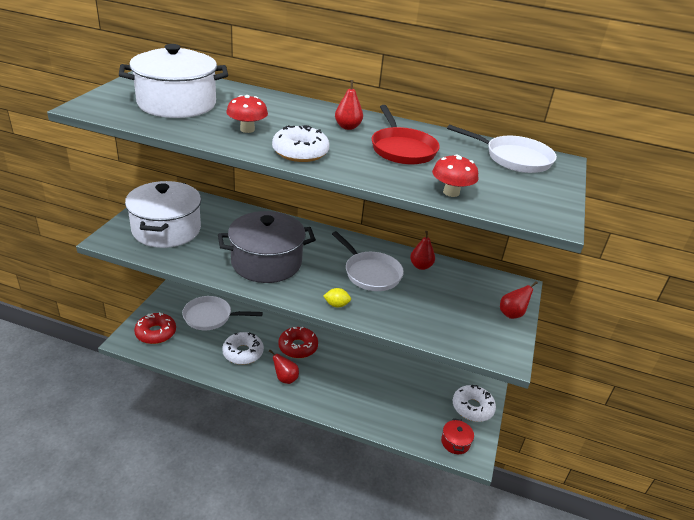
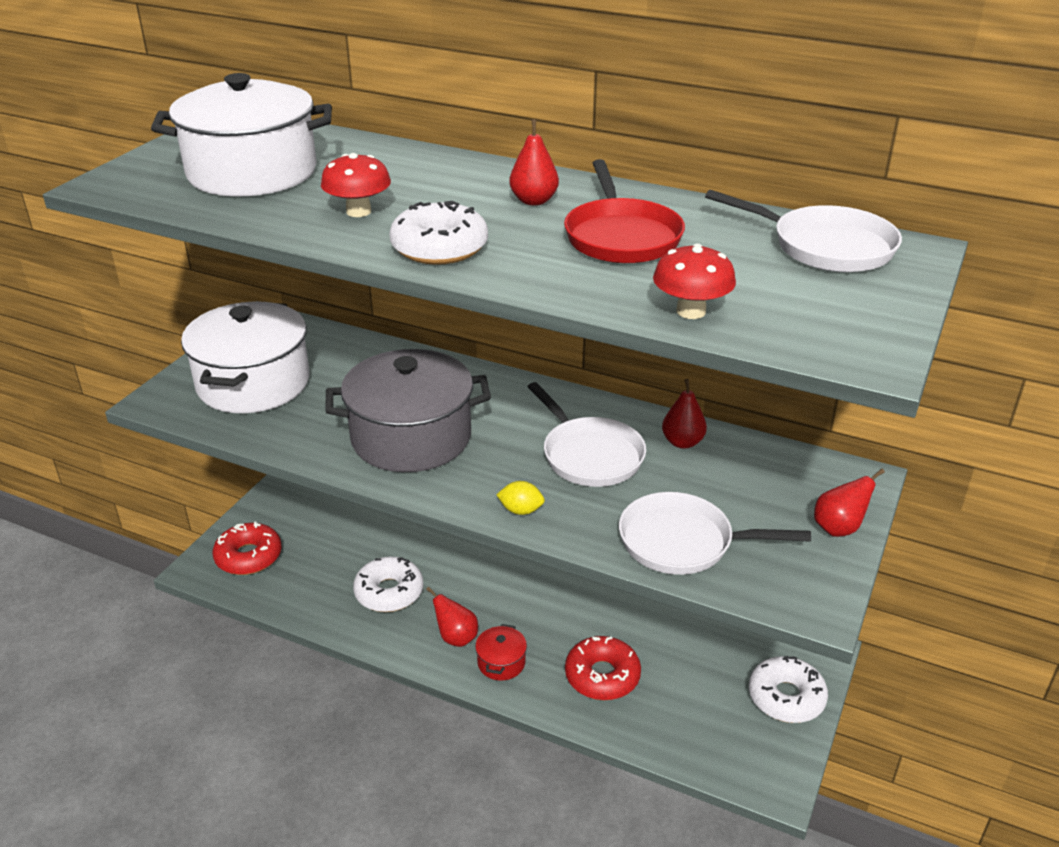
camera: 10 degrees right, 0 degrees up
(211, 317) = (342, 530): white pan -> white pan (683, 542)
(298, 347) = (484, 583): red donut -> red donut (602, 676)
(455, 442) = (747, 759): red pot -> red pot (501, 662)

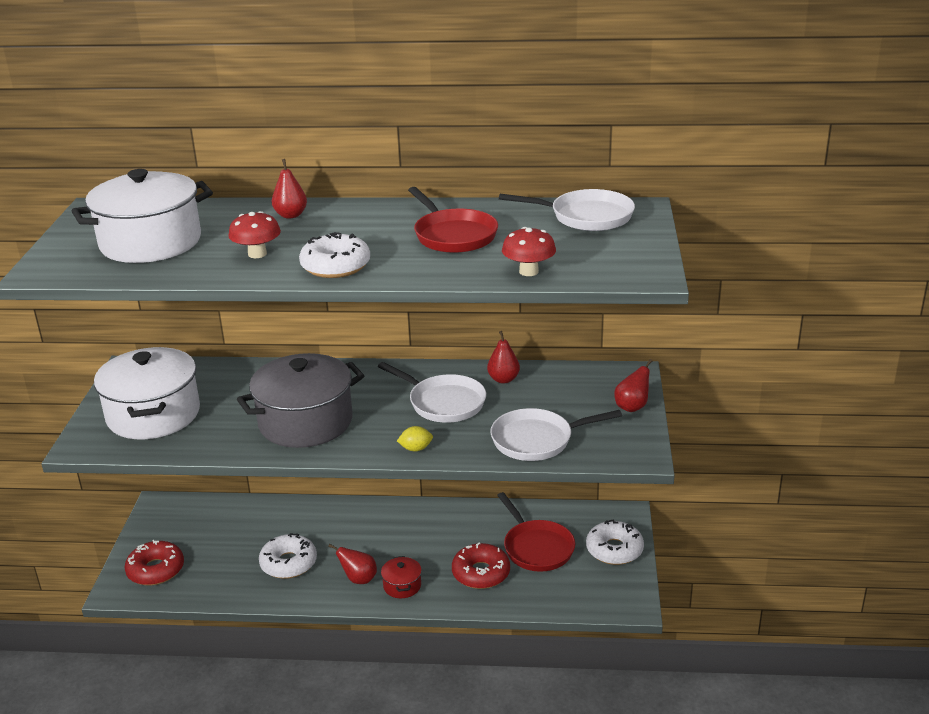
camera: 20 degrees left, 5 degrees down
(534, 201) = (377, 223): red pear -> red pear (291, 215)
(686, 662) = (536, 547): none -> red pan

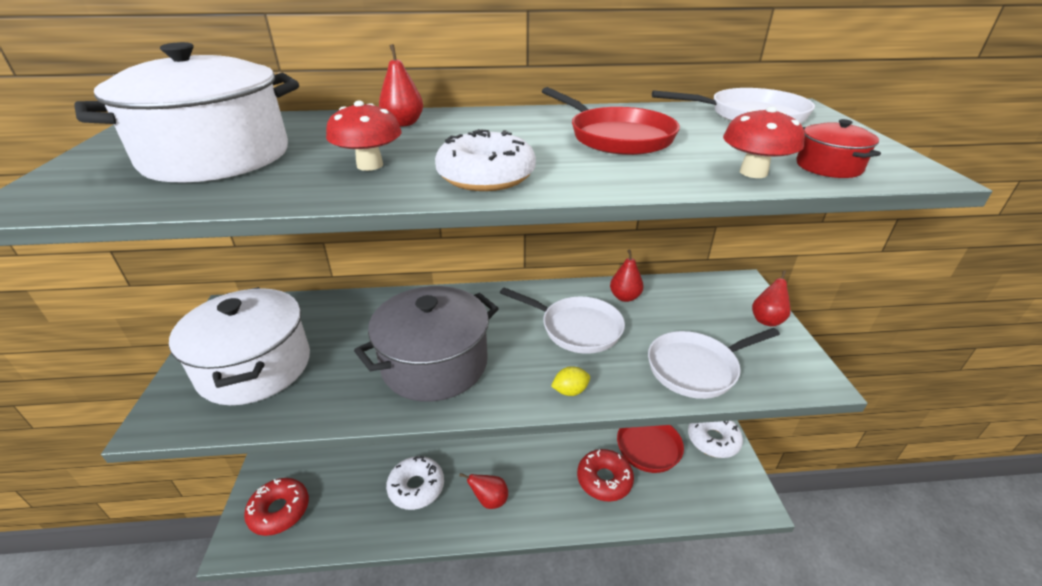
camera: 10 degrees left, 5 degrees up
(402, 586) = (534, 504): red pot -> red pot (828, 167)

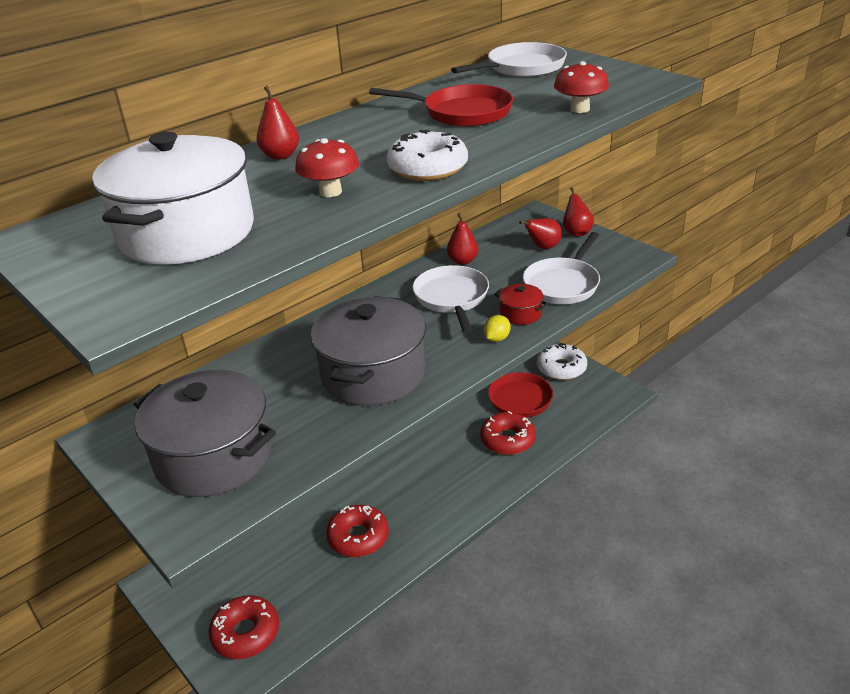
camera: 35 degrees left, 0 degrees up
(255, 367) = (213, 457): white pot -> grey pot
(416, 487) = (358, 537): white donut -> red donut
(489, 500) = (432, 507): red pear -> red pear (543, 247)
(576, 328) = (452, 298): white pan -> white pan turned 90 degrees counterclockwise
(828, 167) = (613, 91): red pot -> red pot (520, 314)

